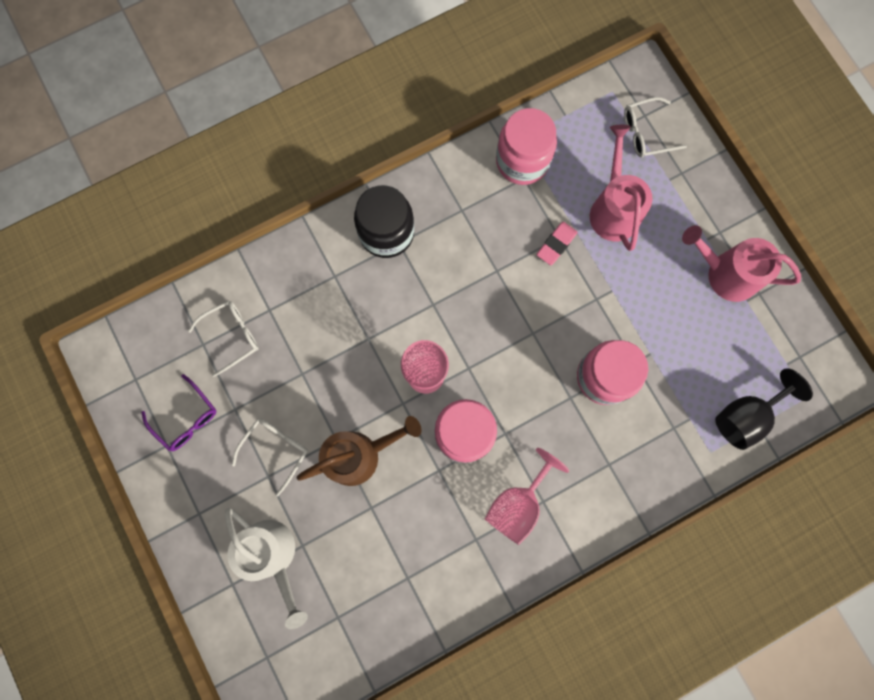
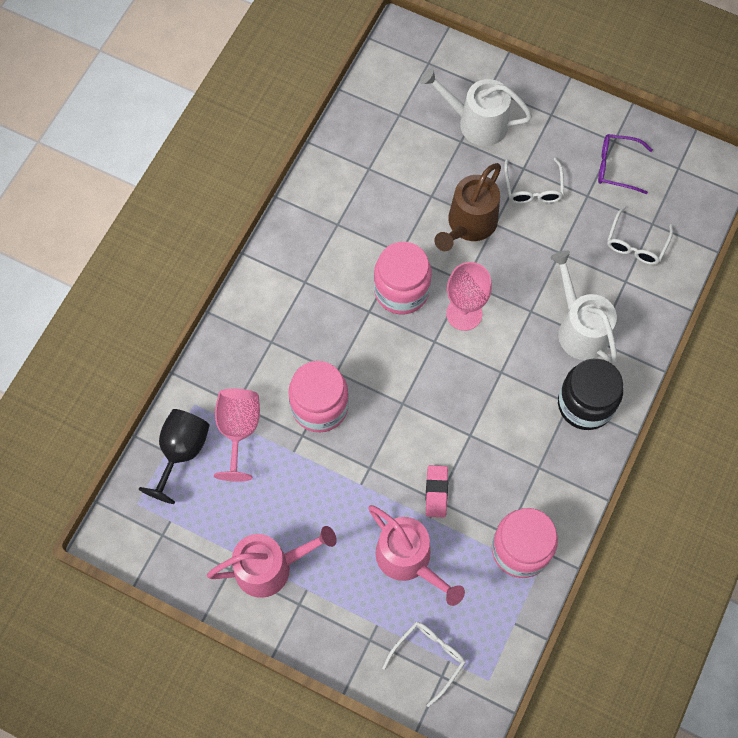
camera: 145 degrees right, 10 degrees down
(340, 296) = (579, 328): none -> white watering can
(517, 504) = (323, 267): pink goblet -> pink goblet (238, 430)

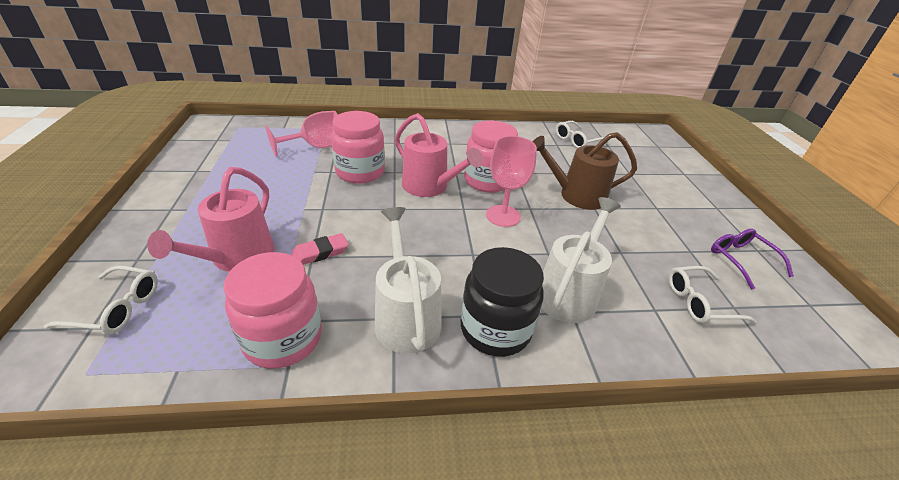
camera: 55 degrees right, 30 degrees down
(181, 451) = (286, 132): black goblet -> none
(271, 567) = (204, 187): pink watering can -> pink watering can (430, 187)
(476, 122) = (653, 175): white watering can -> white watering can (406, 317)
(533, 188) = (649, 218): white glasses -> white glasses (577, 140)

